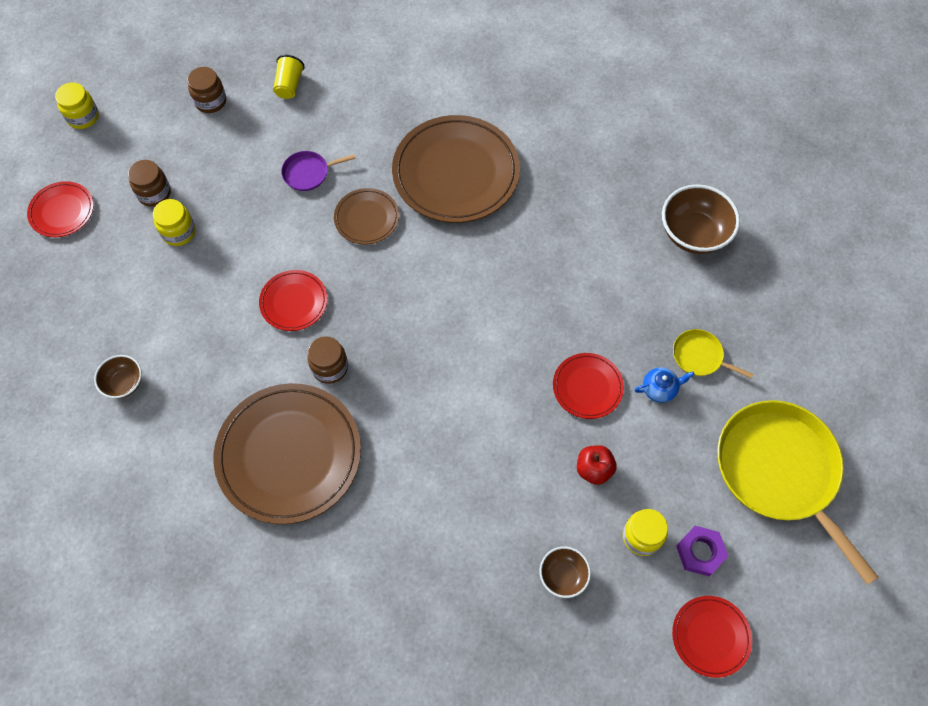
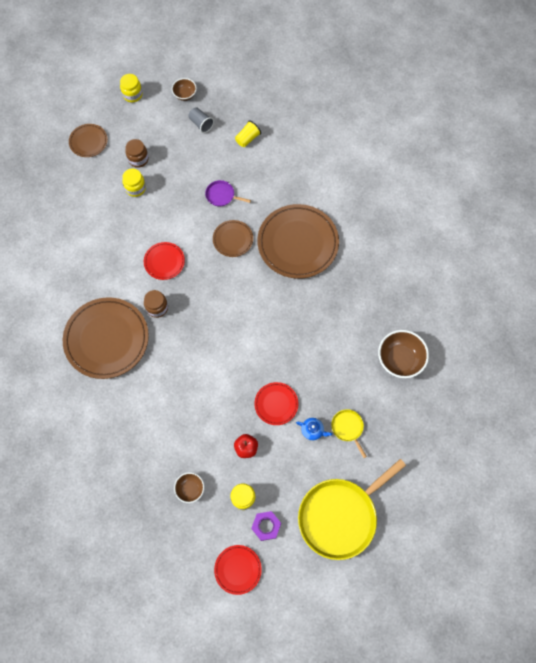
camera: 35 degrees right, 5 degrees up
(62, 211) = (88, 142): red plate -> brown plate
(124, 383) = (57, 252): brown bowl -> brown bowl (185, 95)
(210, 101) = (201, 124): brown jar -> grey cup
(780, 471) = (340, 516): yellow pan -> yellow pan turned 135 degrees counterclockwise

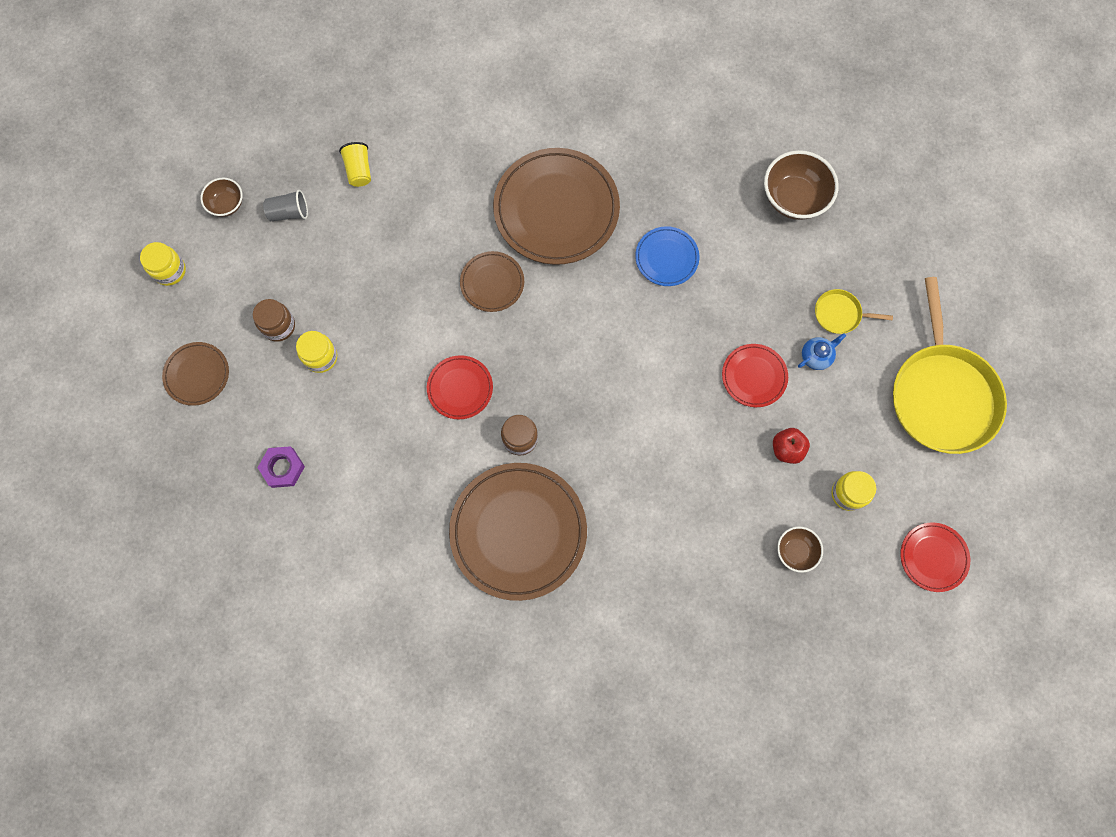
camera: 55 degrees left, 5 degrees up
(222, 195) = (418, 255): purple pan -> none
(266, 526) = (900, 489): purple nut -> purple nut (282, 468)
(312, 315) = (666, 258): none -> blue plate

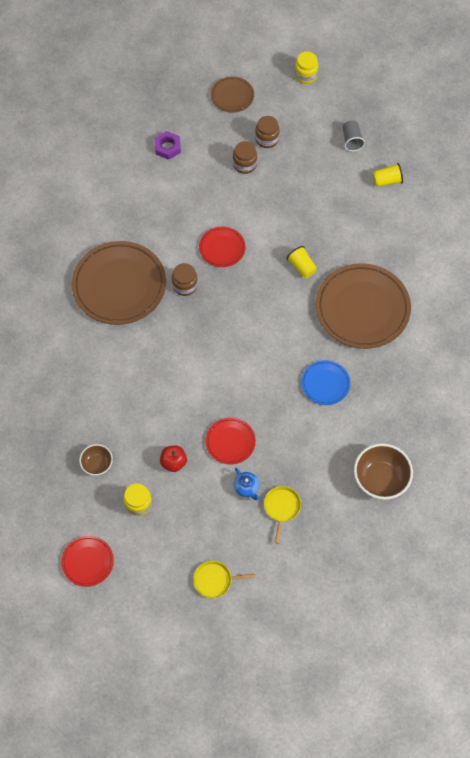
camera: 90 degrees right, 10 degrees down
(227, 204) = (356, 104): brown bowl -> none
(321, 357) = (244, 164): yellow jar -> brown jar
(492, 283) = (302, 267): brown plate -> yellow cup
(941, 395) = (215, 580): yellow pan -> yellow pan, size x0.43

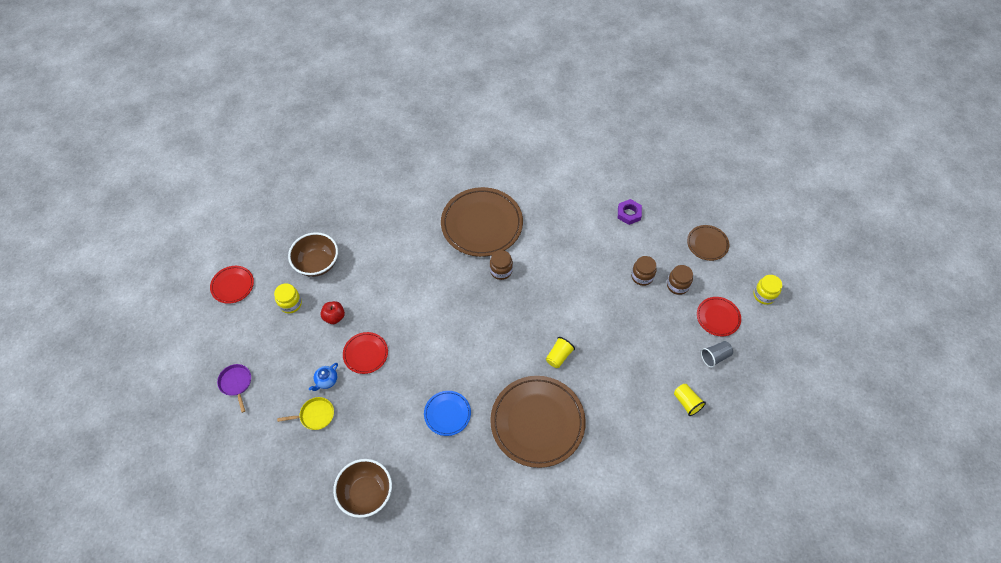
camera: 70 degrees right, 5 degrees down
(97, 464) = (317, 263): brown bowl -> brown bowl, size x1.75
(215, 580) = (236, 383): yellow pan -> purple pan
(222, 248) = (549, 286): red plate -> red plate (718, 317)

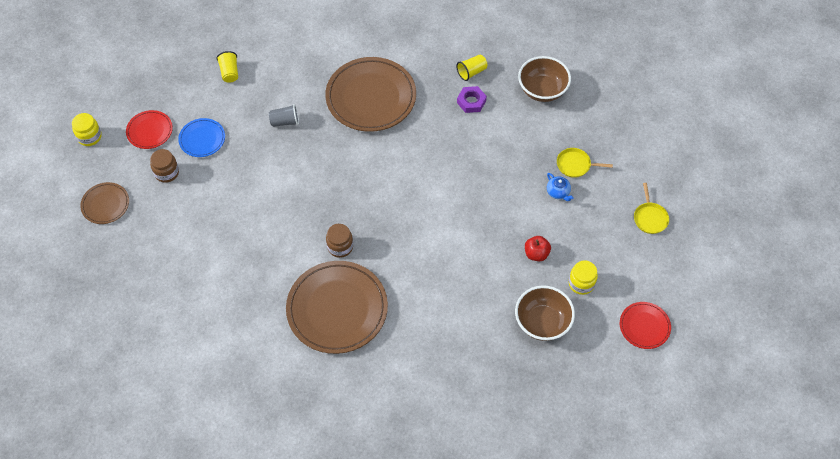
camera: 160 degrees left, 0 degrees up
(236, 383) = (650, 218): purple pan -> yellow pan
(326, 380) = (558, 192): blue teapot -> blue teapot turned 90 degrees clockwise
(365, 354) = (512, 206): red plate -> none
(447, 414) = (450, 128): blue plate -> blue plate (202, 139)
(559, 356) = (323, 145): yellow cup -> yellow cup (471, 72)
(629, 213) = (165, 266): purple nut -> purple nut (471, 101)
(642, 276) = (196, 193): brown jar -> none
(715, 357) = (178, 99): grey cup -> grey cup (285, 121)

